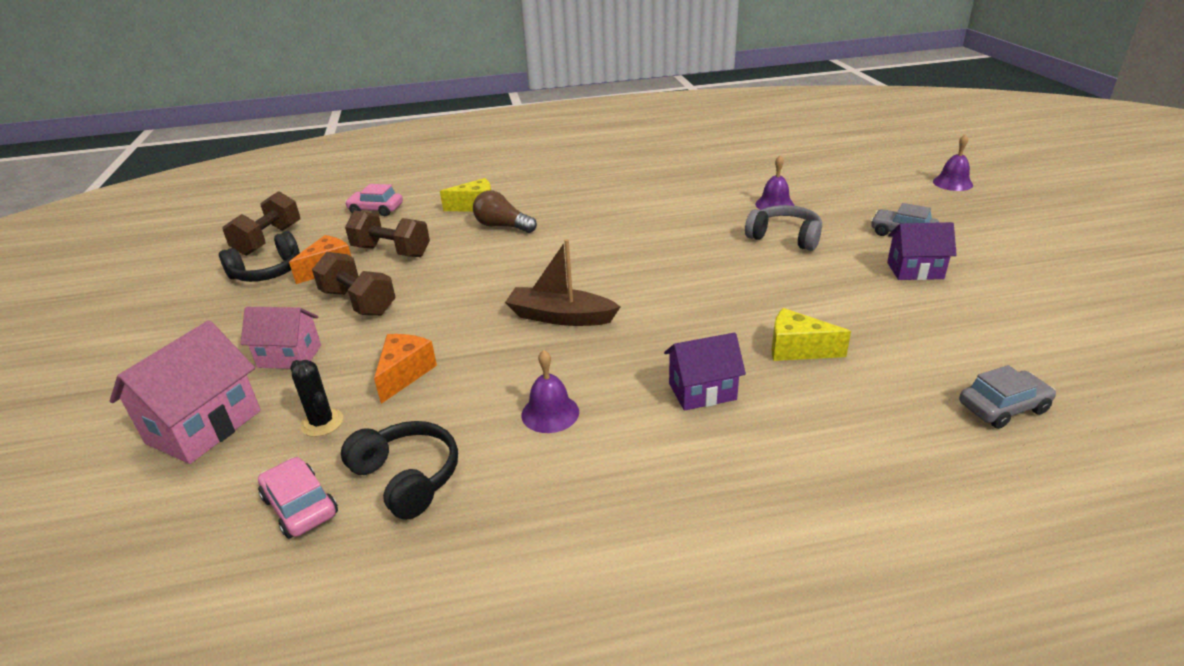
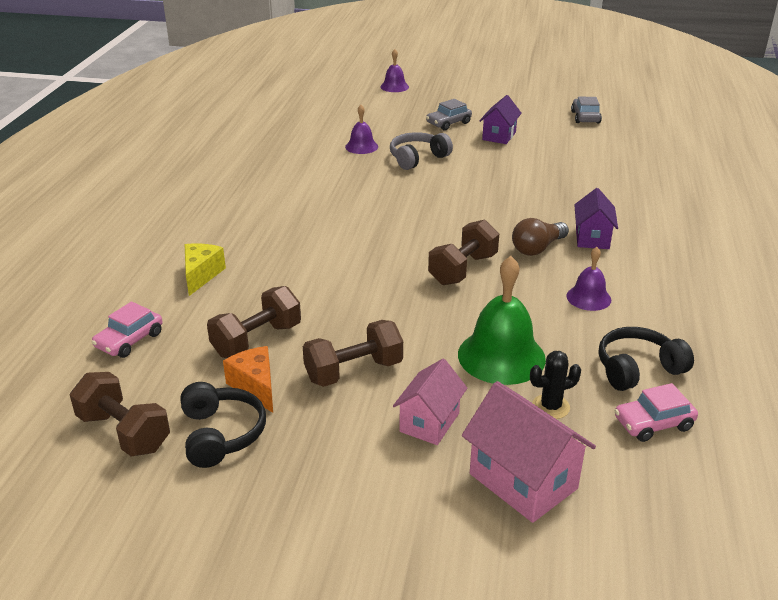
camera: 70 degrees left, 0 degrees up
(404, 374) = (501, 356): orange cheese -> green bell
(502, 226) = (268, 267): brown light bulb -> brown light bulb (537, 248)
(560, 317) = (463, 269): brown boat -> brown dumbbell
(797, 349) = (564, 196): yellow cheese -> none
(1003, 407) = (648, 163): grey car -> grey car (585, 117)

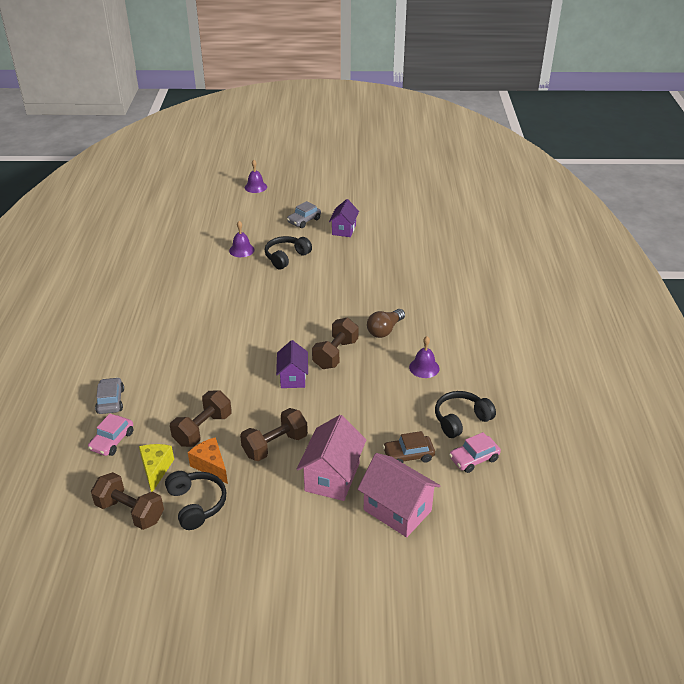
camera: 10 degrees left, 5 degrees up
(201, 275) = (148, 380): yellow cheese -> yellow cheese (156, 469)
(417, 158) = (286, 257): grey headphones -> black headphones
(429, 422) = (332, 477): pink house -> pink house, size x1.51
(501, 356) = (371, 421): green bell -> none
(550, 407) = (408, 455): black cactus -> brown car
(585, 117) = (405, 205): grey car -> grey car (110, 401)
(592, 238) = (421, 317): purple house -> purple house (293, 377)

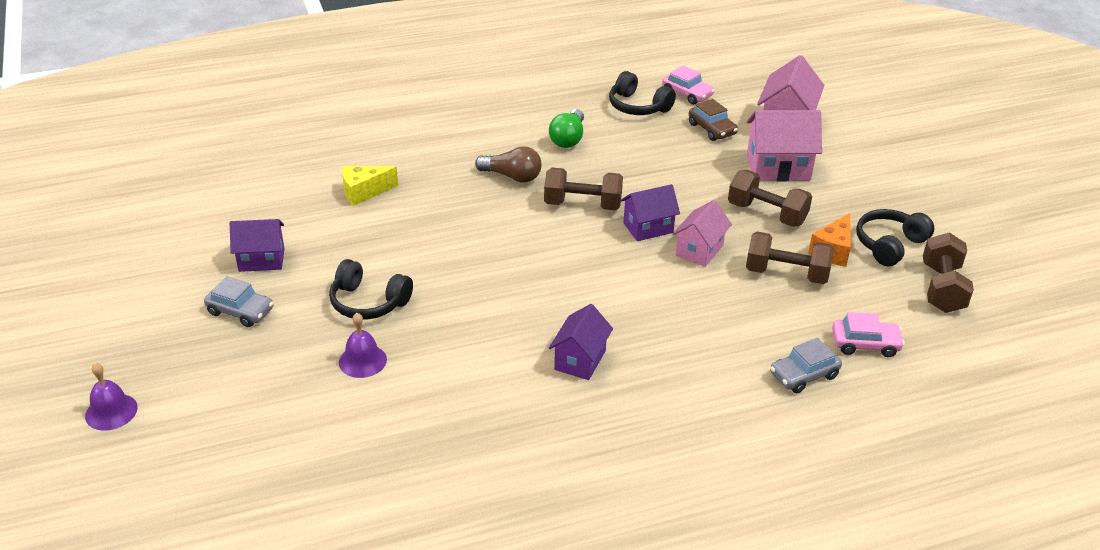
camera: 110 degrees left, 0 degrees up
(156, 469) = (873, 290): yellow cheese -> yellow cheese (364, 192)
(190, 317) = (580, 360): none -> purple house
(254, 395) = (699, 250): none -> pink house
(424, 367) = (568, 139): purple bell -> green light bulb

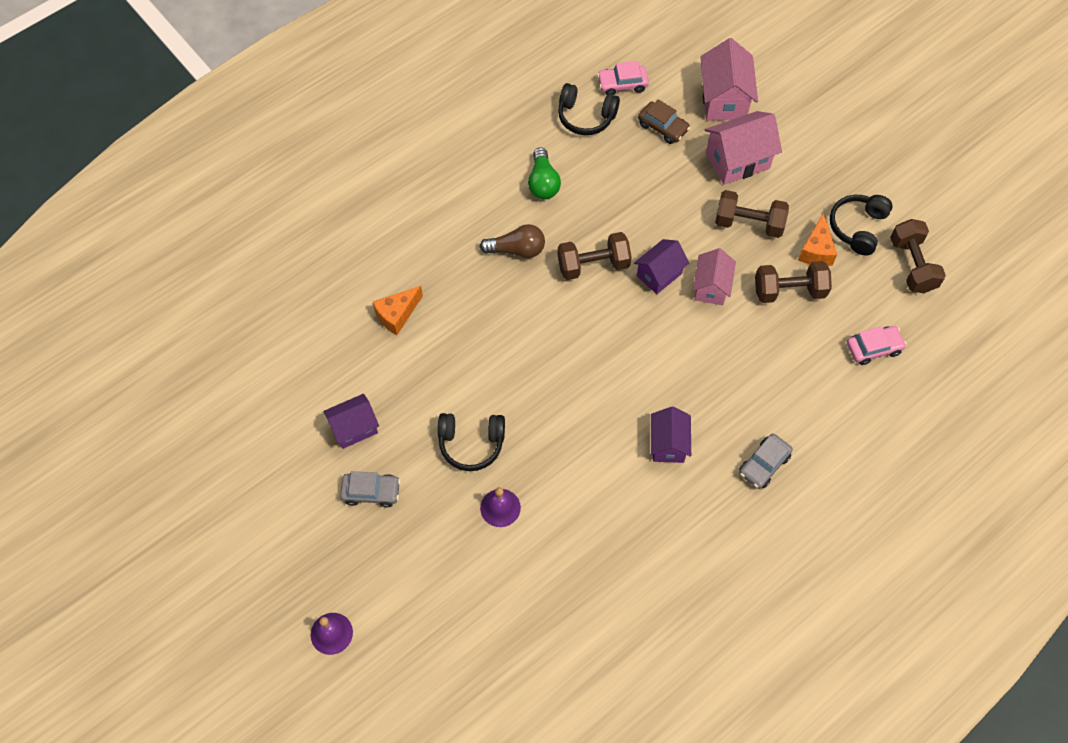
camera: 20 degrees left, 25 degrees up
(364, 192) = (397, 315): yellow cheese -> orange cheese
(687, 94) = (622, 84): pink car -> pink car turned 150 degrees clockwise
(803, 375) = (839, 397): grey car -> grey car (764, 464)

